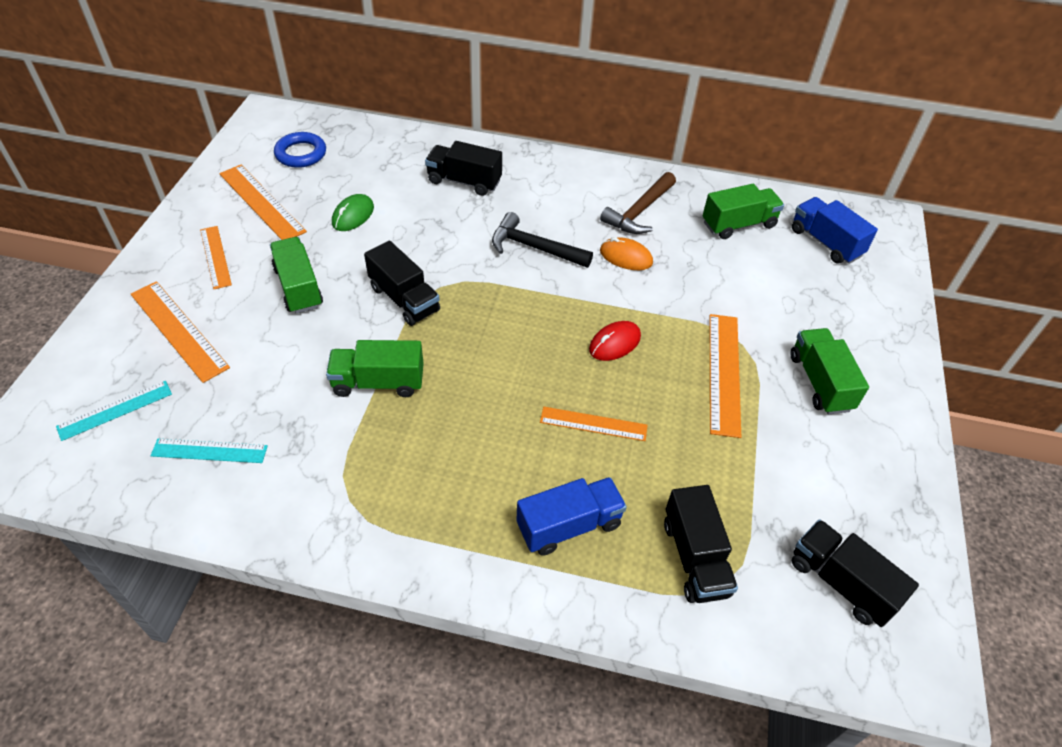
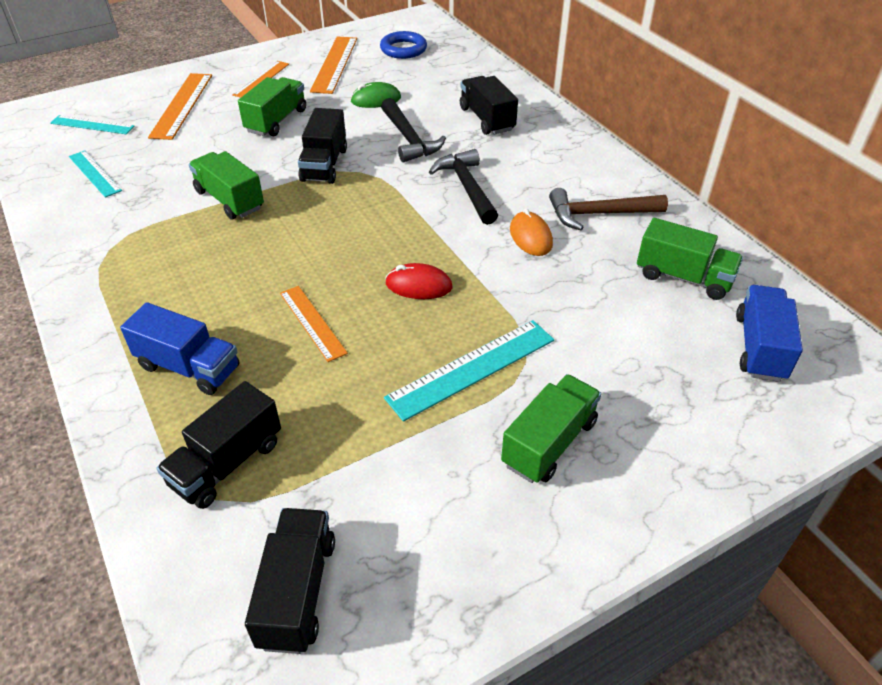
camera: 50 degrees right, 5 degrees down
(434, 234) = (409, 139): none -> black hammer
(724, 373) = (471, 368): orange ruler -> turquoise ruler

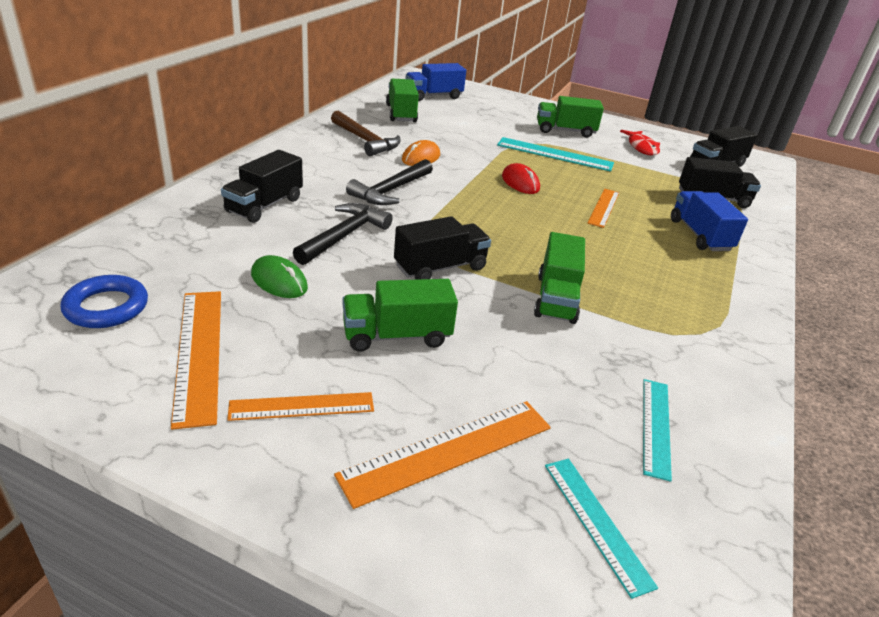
camera: 130 degrees left, 10 degrees down
(334, 64) = (199, 353): orange ruler -> orange ruler turned 75 degrees counterclockwise
(429, 515) = (641, 147): none -> red fish

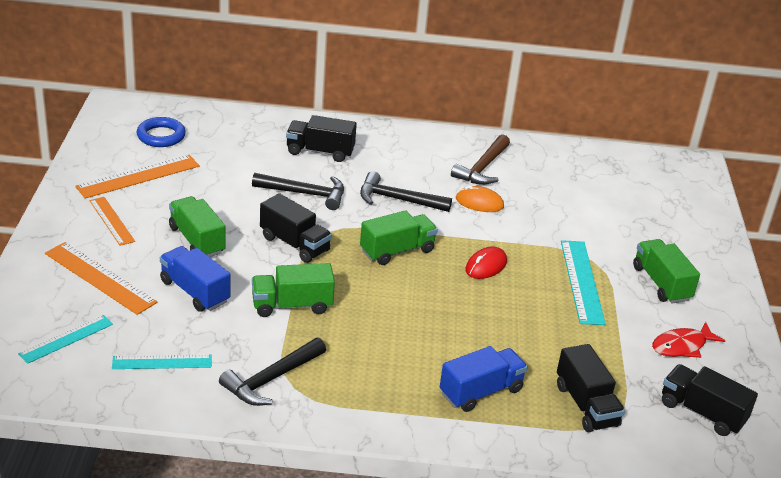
camera: 70 degrees right, 0 degrees up
(279, 281) = (227, 183): green mouse -> none
(401, 114) = (570, 174): green truck -> green truck (397, 251)
(433, 96) = (647, 184): blue truck -> blue truck (195, 291)
(604, 207) = (482, 323): orange ruler -> none
(688, 345) = (271, 379): none -> black hammer

